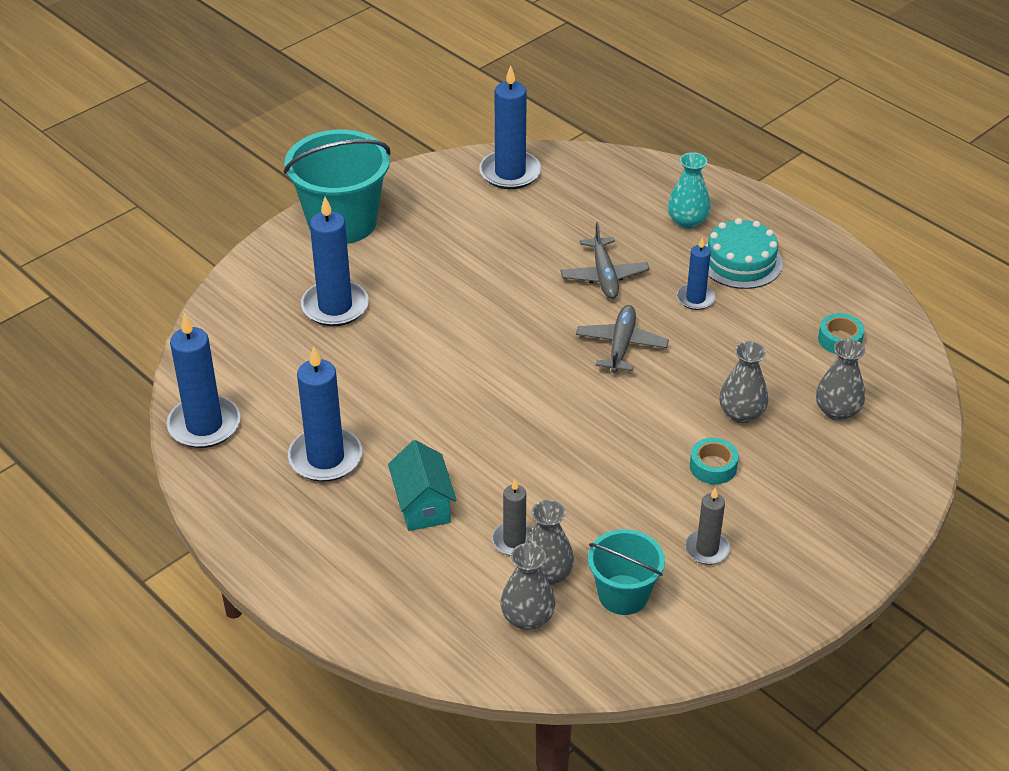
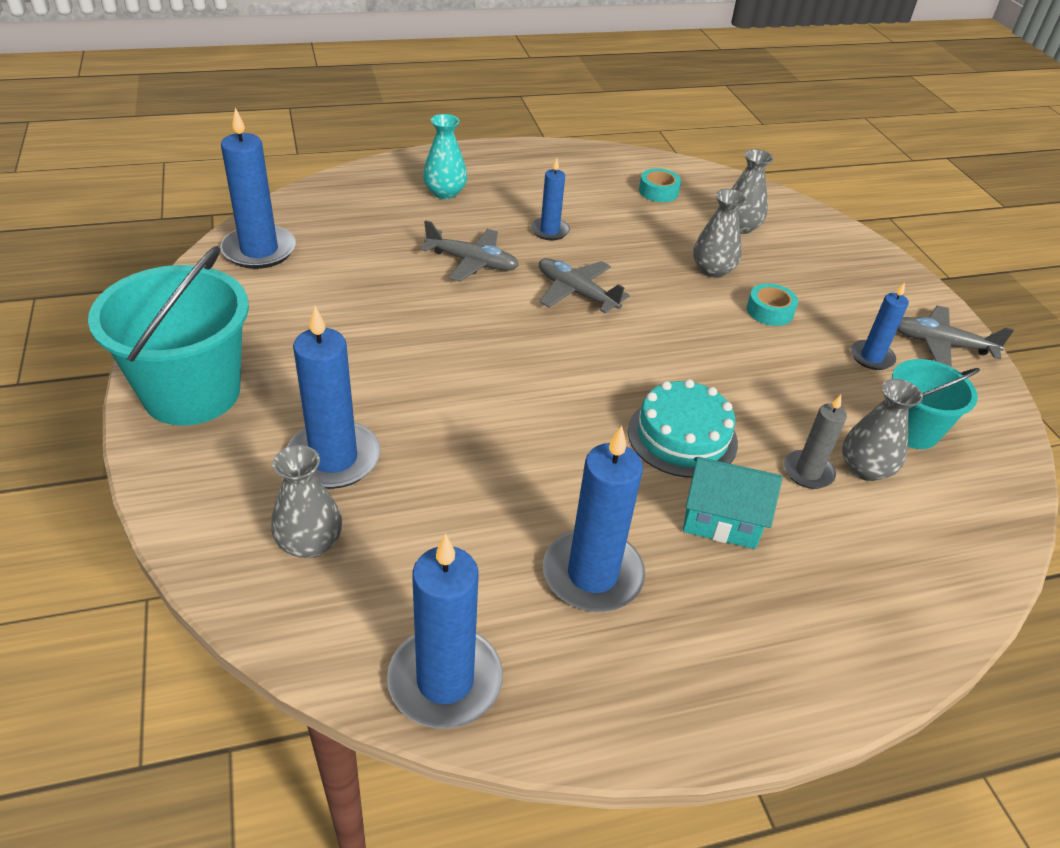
camera: 65 degrees left, 0 degrees up
(527, 617) = (922, 508): grey vase -> grey vase (310, 543)
(707, 549) = (871, 357): grey candle -> blue candle
(740, 261) = (523, 192): turquoise cake -> turquoise cake (682, 436)
(776, 595) = (940, 344): none -> grey plane

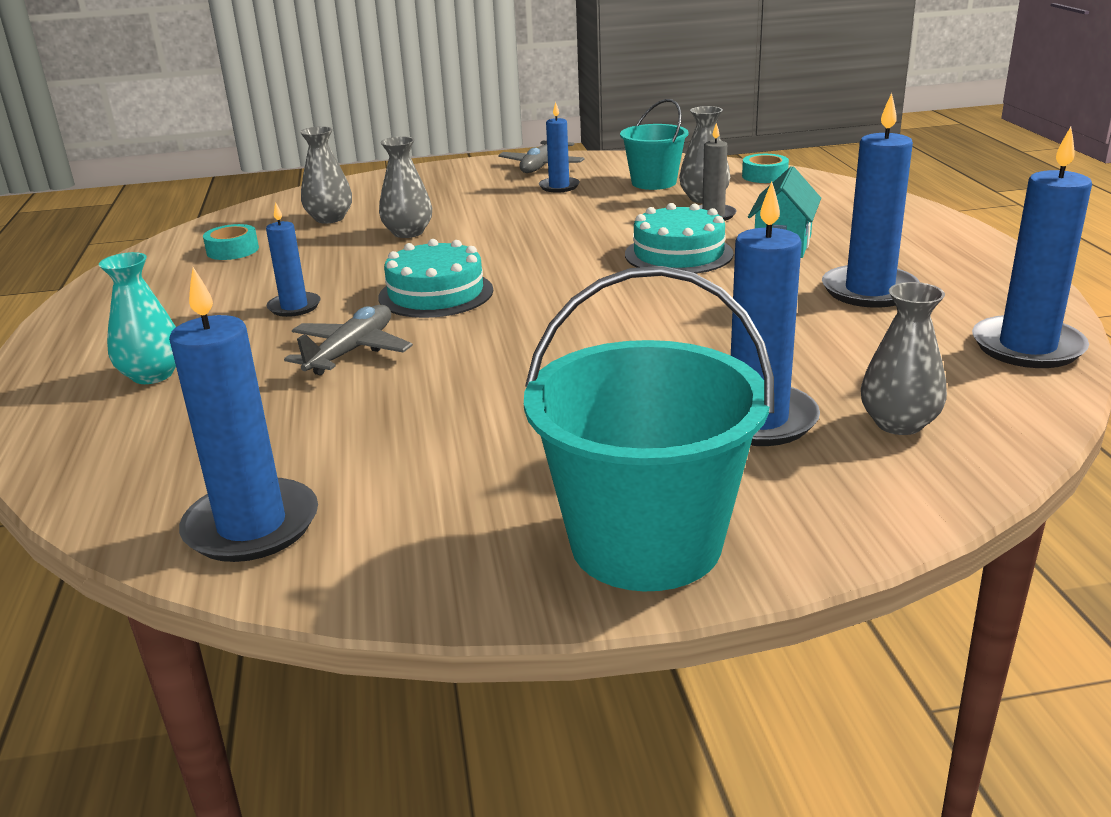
camera: 80 degrees left, 15 degrees down
(576, 292) = (436, 294): grey plane -> turquoise cake
(769, 311) = (486, 215): turquoise tape -> turquoise tape (764, 176)

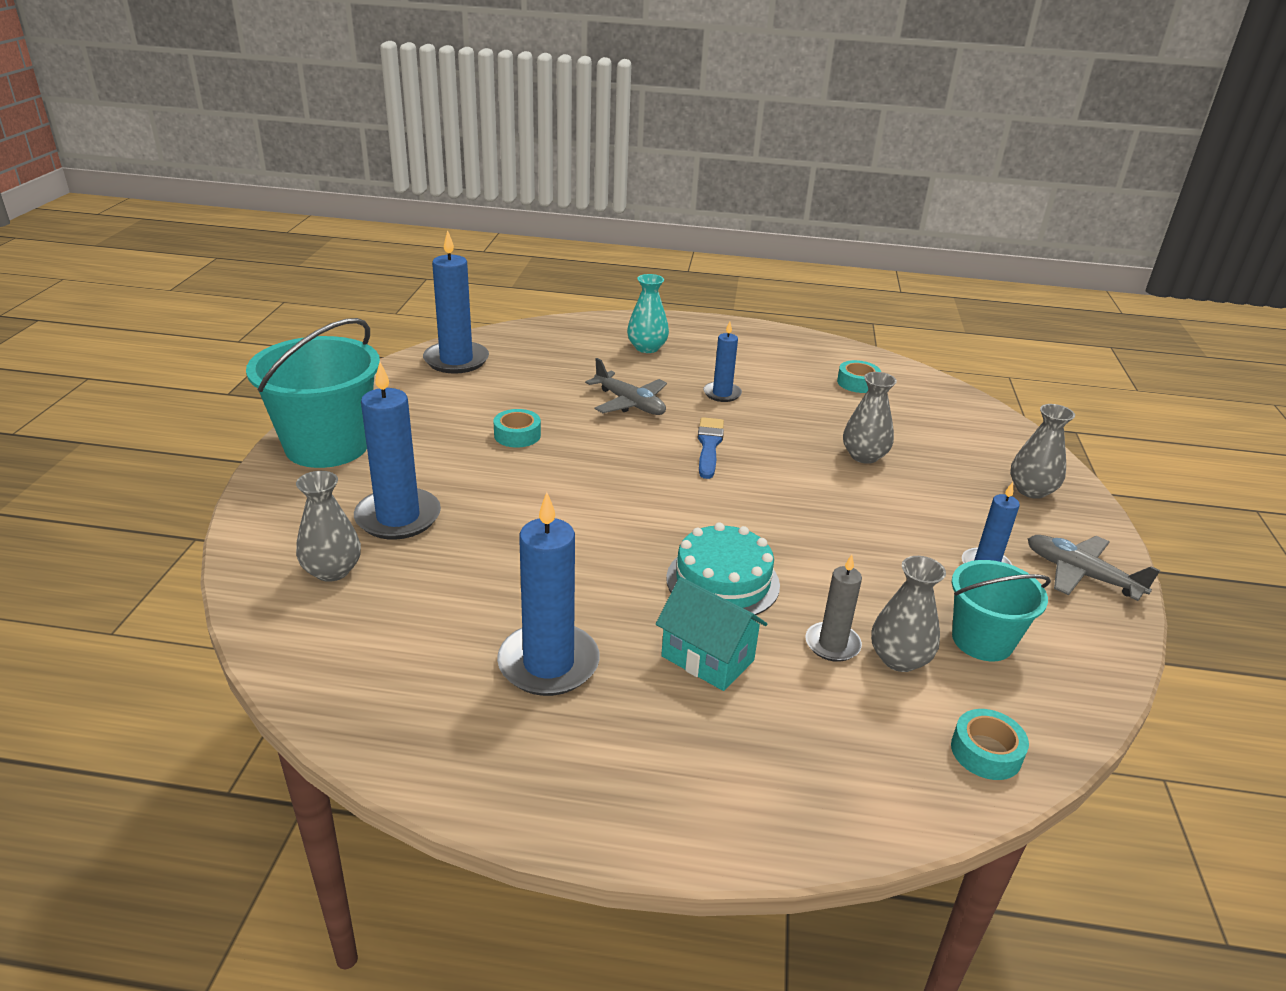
camera: 105 degrees right, 5 degrees up
(329, 218) = (923, 427): grey vase -> grey vase (1031, 490)
(436, 294) = (709, 446): turquoise cake -> blue brush
(491, 401) = (517, 435): none -> turquoise tape
(1027, 347) = (358, 701): blue candle -> none

